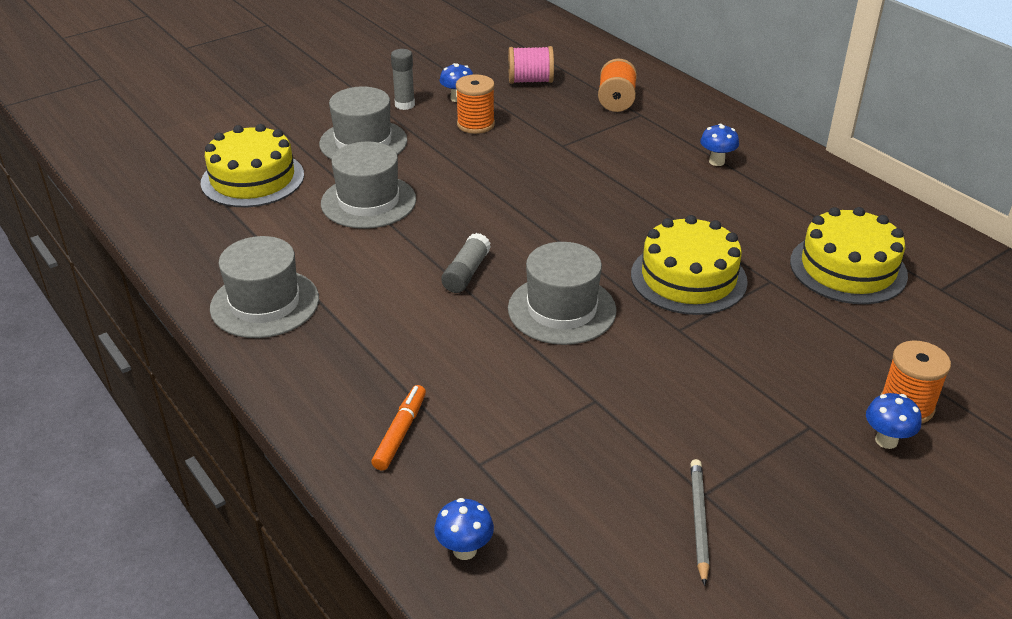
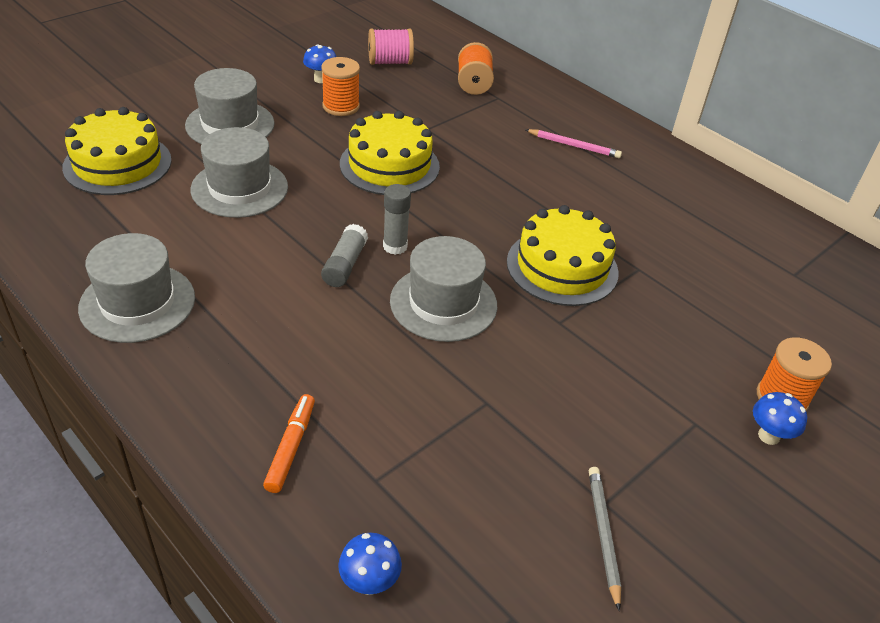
camera: 10 degrees left, 5 degrees up
(404, 105) = (269, 85): grey glue stick -> grey glue stick (395, 246)
(716, 161) = (574, 146): blue mushroom -> pink pencil
(848, 268) = (708, 254): yellow cake -> yellow cake (389, 165)

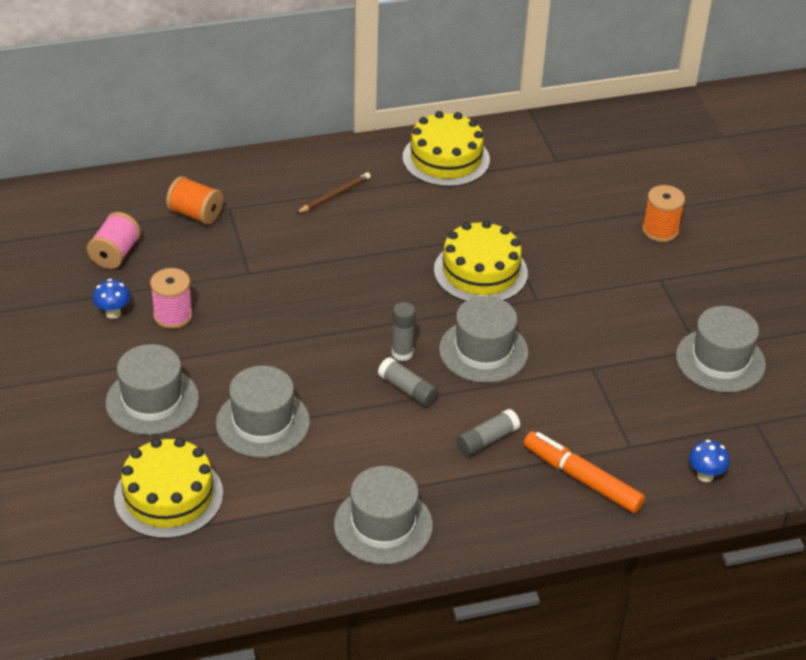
camera: 60 degrees left, 0 degrees up
(291, 447) = (582, 479): orange marker -> orange marker, size x1.59
(307, 345) = (487, 440): none -> grey glue stick
(341, 106) = (173, 315): orange spool -> pink spool
(389, 165) = (289, 317): yellow cake -> yellow cake (446, 159)
(574, 146) = (334, 195): pink pencil -> brown pencil
(603, 534) = (720, 360): grey pencil -> grey hat
(768, 436) = (686, 253): blue mushroom -> none

